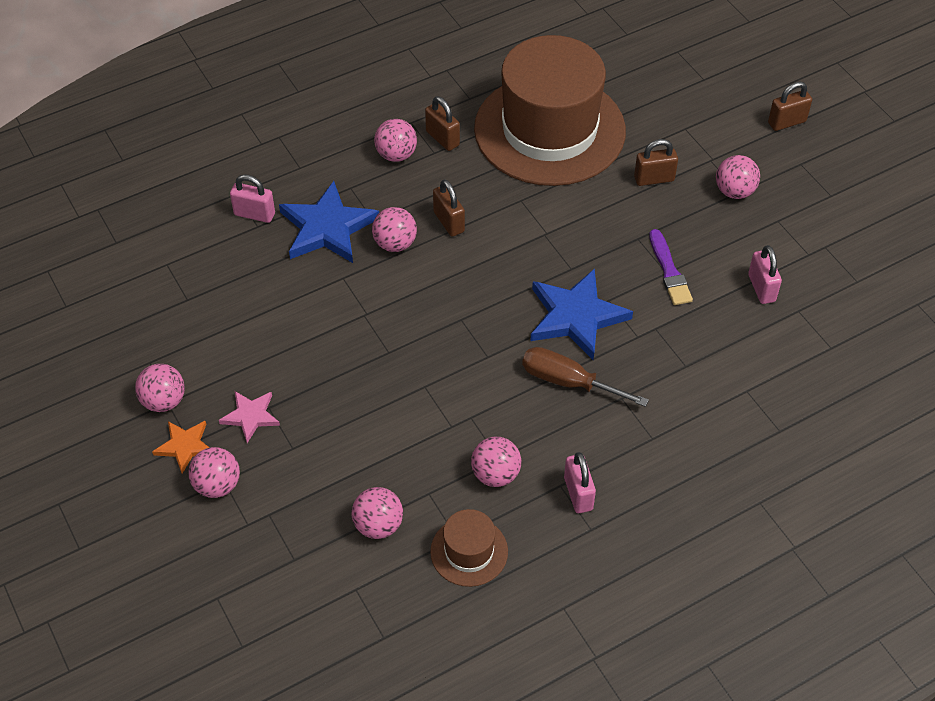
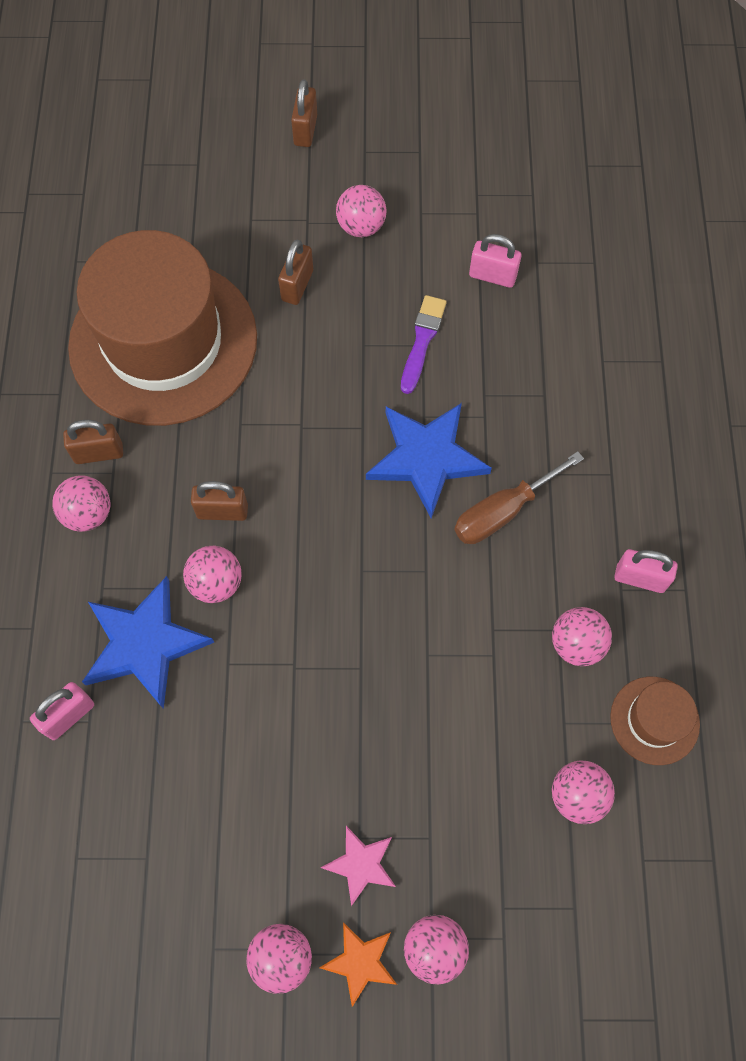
camera: 60 degrees left, 15 degrees up
(669, 271) = (422, 341): purple brush -> purple brush turned 90 degrees counterclockwise

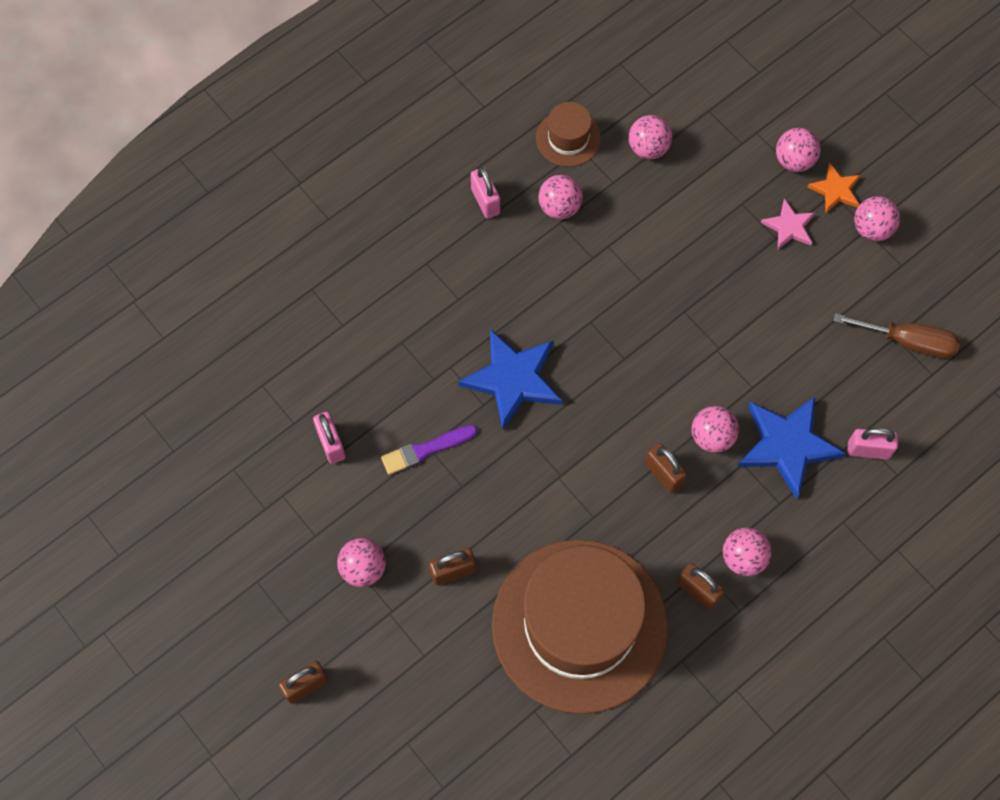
camera: 130 degrees left, 0 degrees up
(503, 511) = (510, 307): brown screwdriver -> brown screwdriver (908, 341)

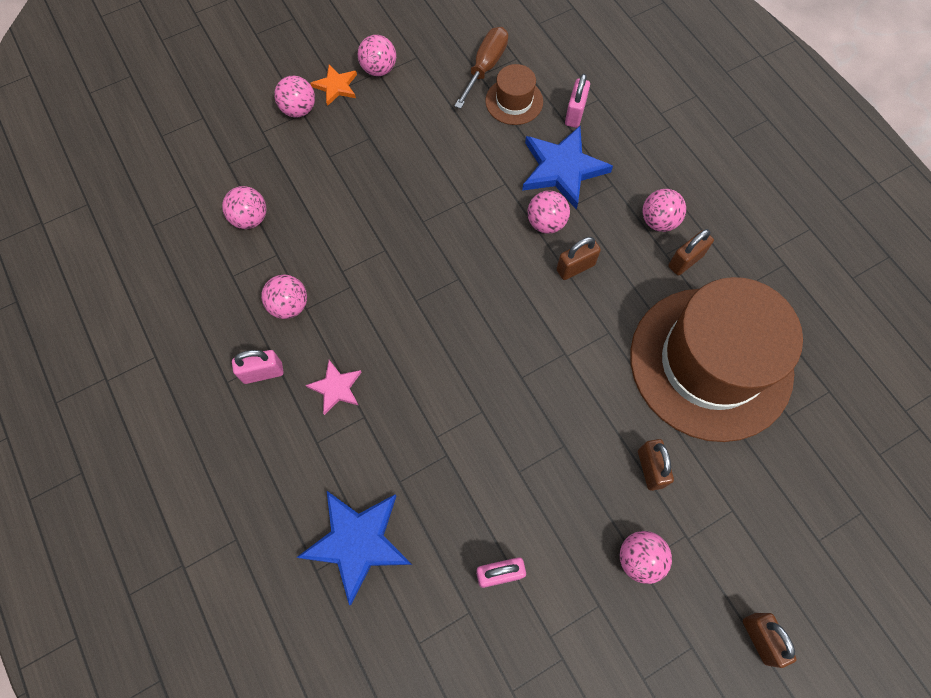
camera: 80 degrees left, 0 degrees up
(426, 449) = (521, 475): purple brush -> none
(513, 379) = (461, 379): blue star -> blue star (357, 542)
(568, 138) = (217, 285): brown hat -> brown hat (514, 101)
(789, 227) = (361, 126): pink star -> pink star (336, 388)

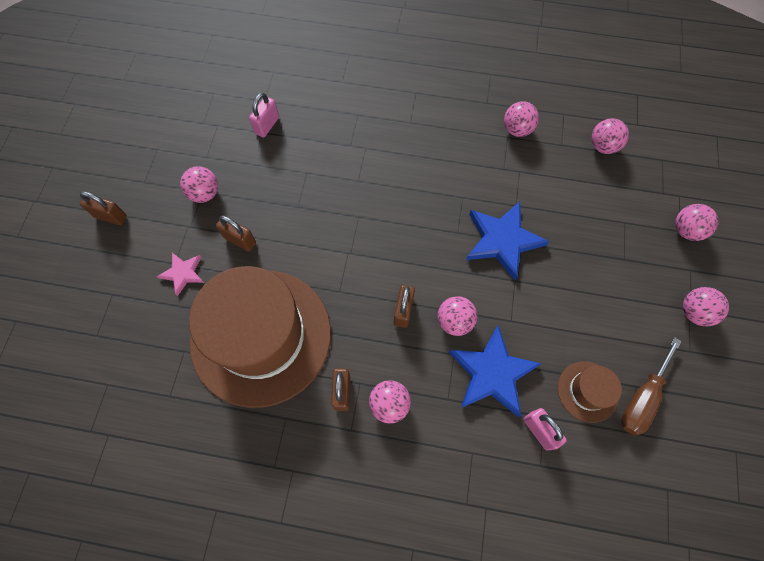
camera: 130 degrees right, 0 degrees up
(263, 373) = (481, 92): pink padlock -> none
(336, 86) = (694, 269): orange star -> none
(336, 388) = (440, 120): pink star -> pink star (183, 273)
(357, 542) = (345, 77): blue star -> blue star (502, 240)
(485, 67) = (642, 398): brown screwdriver -> brown screwdriver turned 60 degrees clockwise

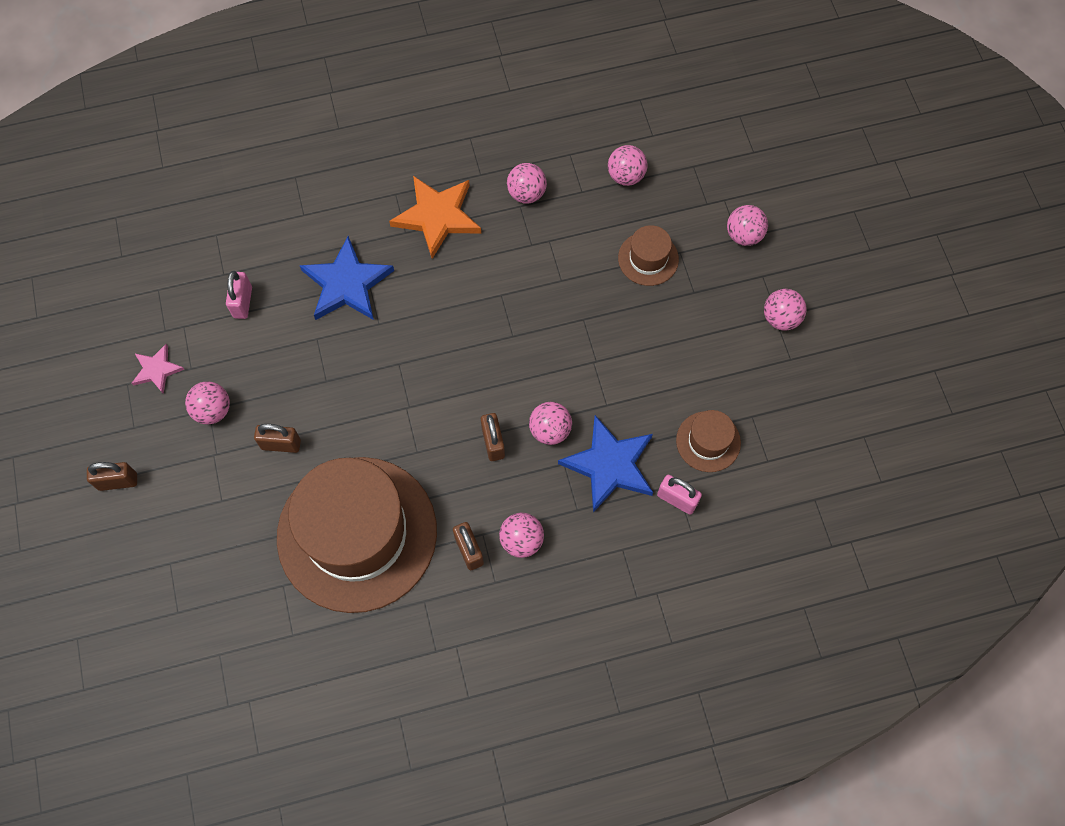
camera: 25 degrees left, 0 degrees up
(183, 273) = (237, 507): pink star -> pink star (157, 370)
(440, 120) = (437, 217): none -> orange star
(502, 240) = (563, 324): blue star -> blue star (347, 284)
(595, 217) = (648, 258): none -> brown hat
(642, 398) = (761, 425): brown screwdriver -> none

